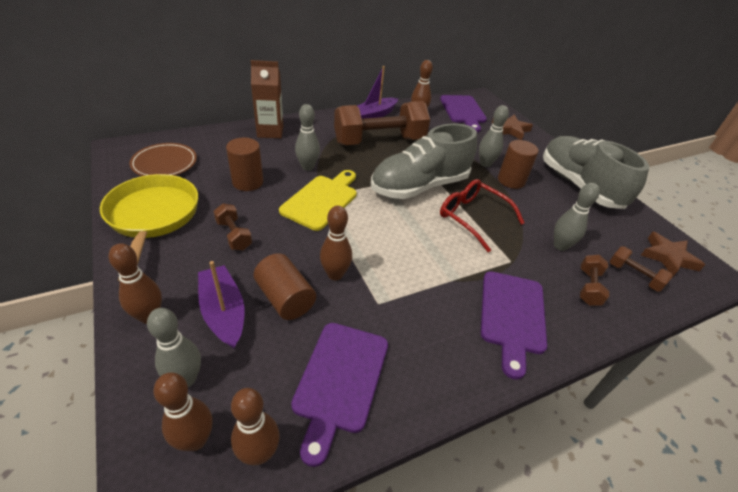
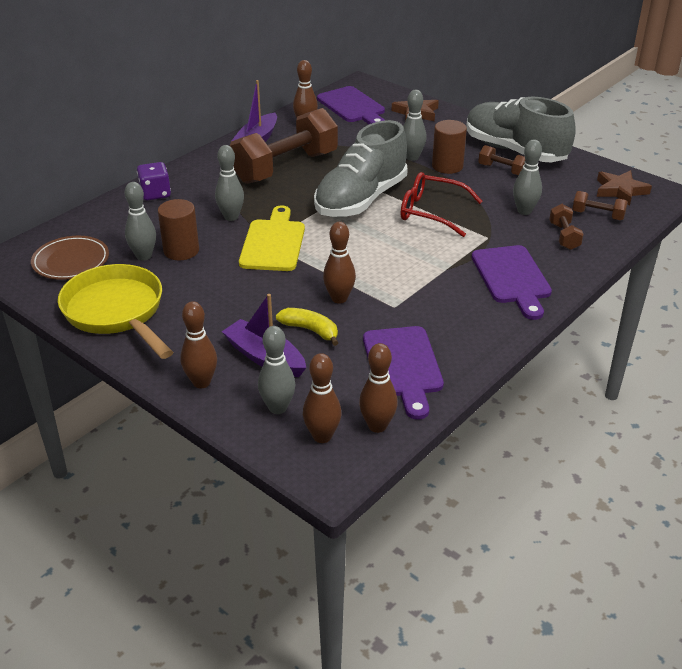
camera: 20 degrees left, 5 degrees down
(217, 177) = (144, 256): none -> grey bowling pin
(234, 235) = (215, 300): brown dumbbell -> brown dumbbell (502, 170)
(270, 132) = (155, 194): brown carton -> purple dice
(285, 298) = (310, 330): brown cylinder -> yellow banana

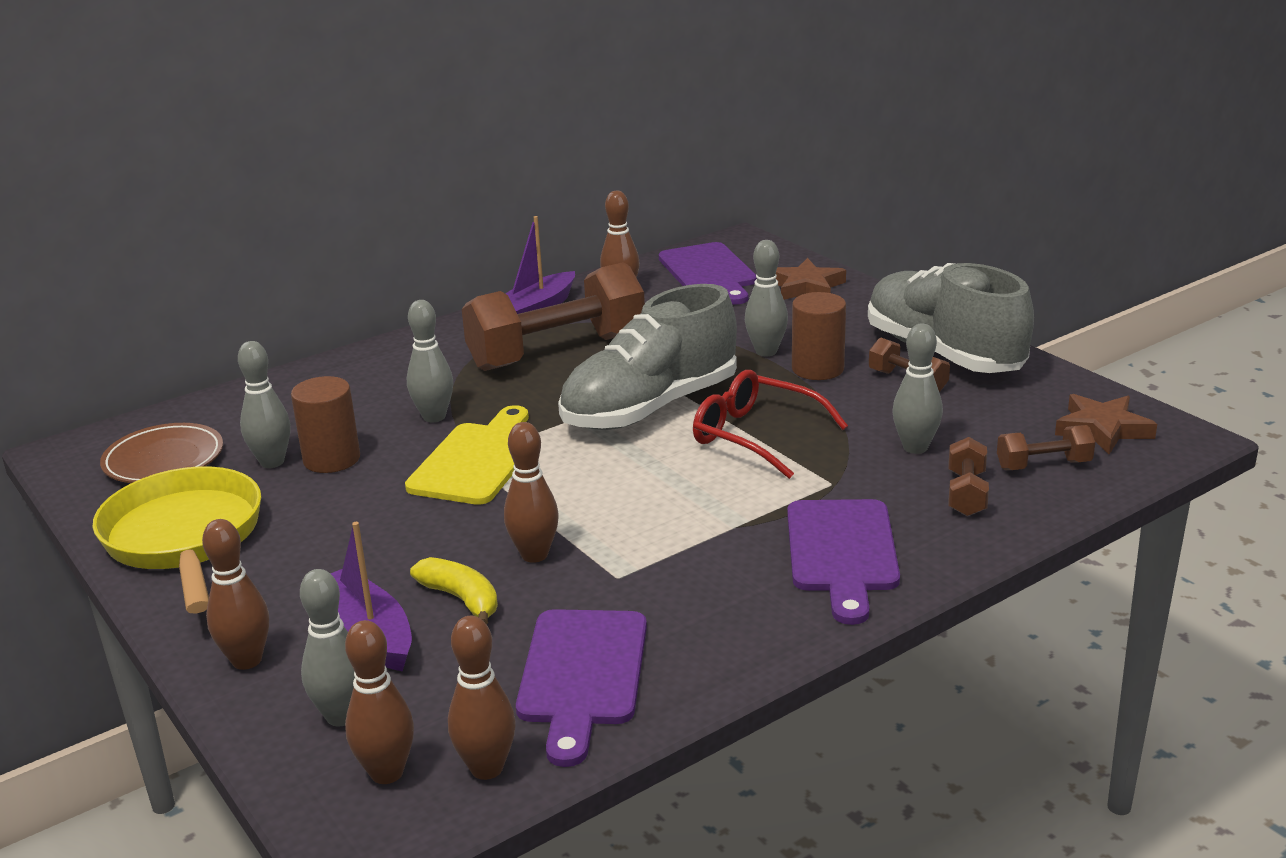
camera: 15 degrees right, 10 degrees down
(155, 194) = (341, 375): purple dice -> none
(598, 215) = (1043, 465): brown dumbbell -> brown dumbbell turned 45 degrees counterclockwise

